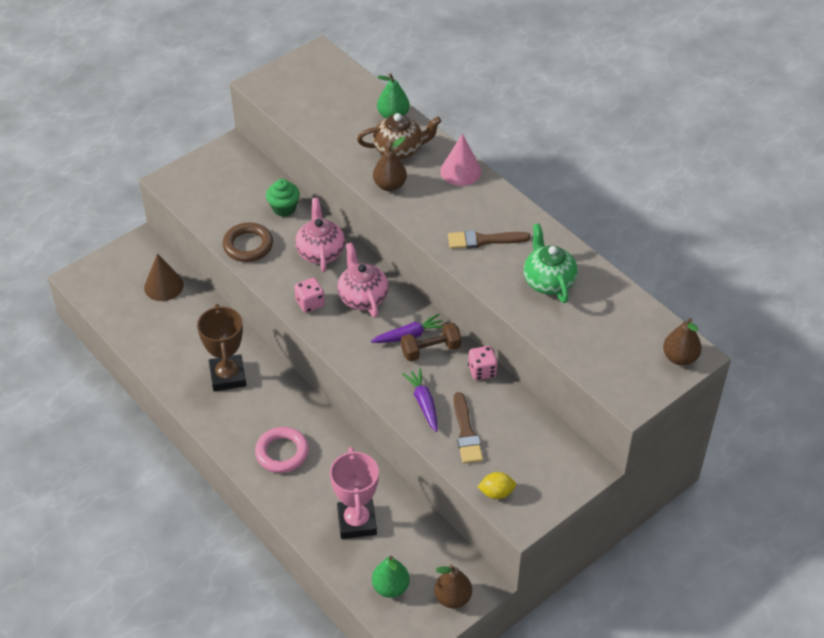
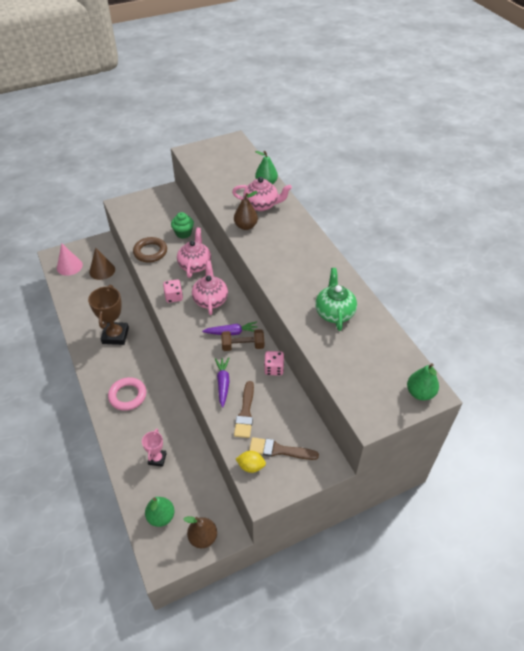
camera: 15 degrees right, 0 degrees up
(357, 522) = (157, 459): pink trophy -> pink trophy, size x0.57
(399, 150) = (261, 205): brown teapot -> pink teapot
(461, 171) = (298, 225): pink cone -> pink cone (69, 266)
(483, 240) = (297, 274): brown brush -> brown brush (279, 450)
(680, 358) = (420, 393): brown pear -> green pear

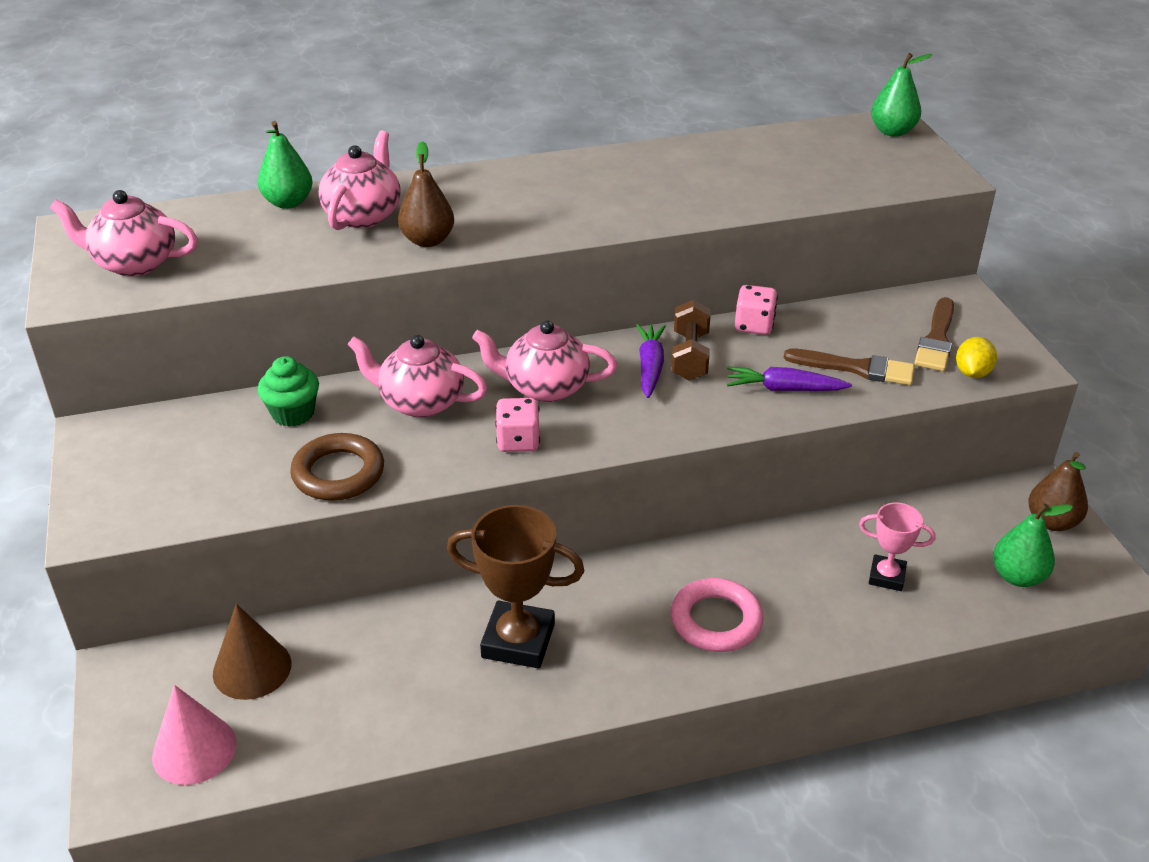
camera: 80 degrees left, 10 degrees down
(213, 158) = (134, 263): none -> pink teapot
(334, 312) = (712, 175): green teapot -> none

